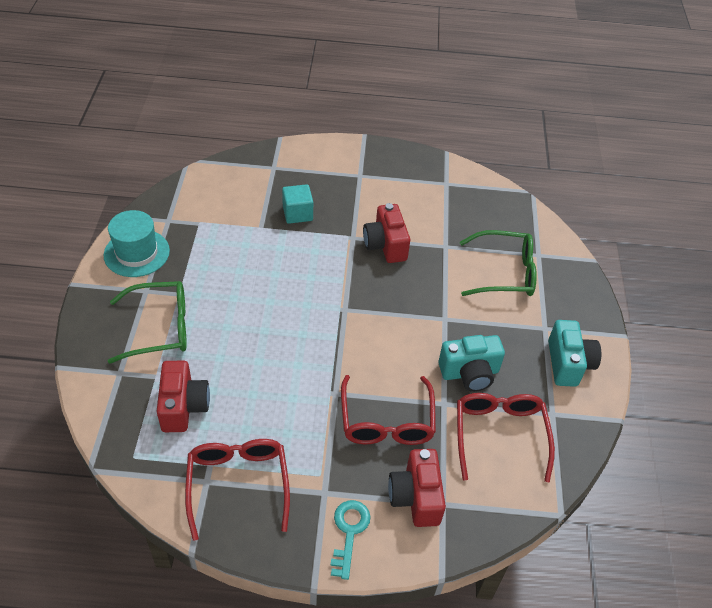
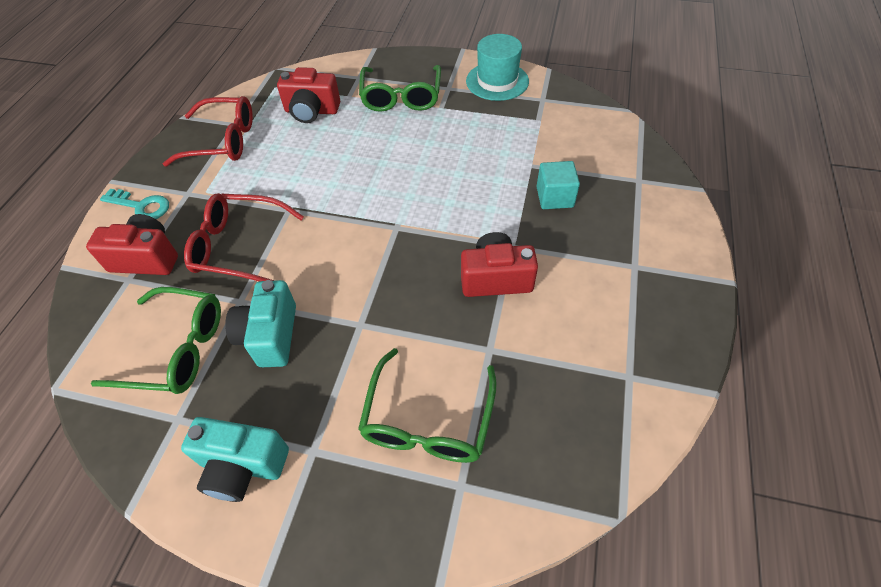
camera: 105 degrees right, 5 degrees up
(499, 434) = (177, 349): red glasses -> green glasses

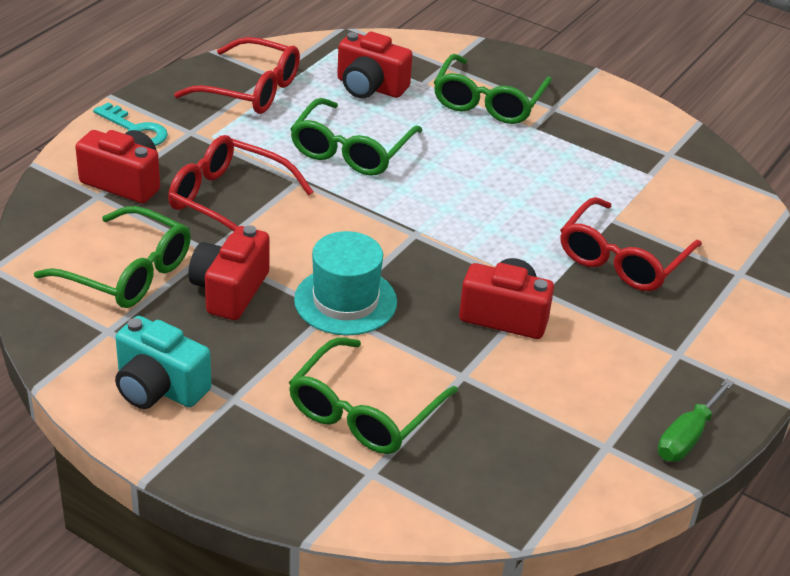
camera: 15 degrees right, 15 degrees down
(270, 336) = (230, 291): turquoise camera -> red camera
(318, 170) = (351, 151): none -> green glasses
(497, 81) = (621, 117): turquoise hat -> turquoise hat (345, 301)
(554, 197) = (622, 260): turquoise cube -> red glasses
(682, 342) = (687, 437): none -> green screwdriver

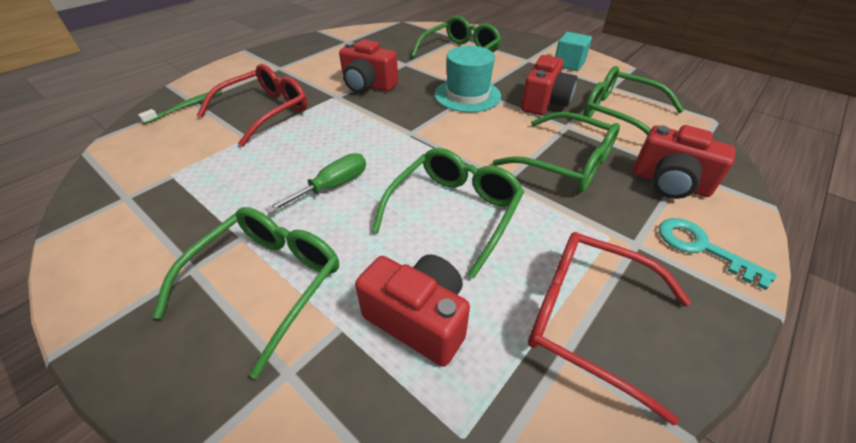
camera: 170 degrees left, 5 degrees up
(159, 387) = (568, 64): turquoise camera -> turquoise cube
(227, 200) = (567, 163): red glasses -> green glasses
(687, 437) = (306, 42): green screwdriver -> green screwdriver (332, 186)
(736, 263) = (187, 107): none -> green toothbrush

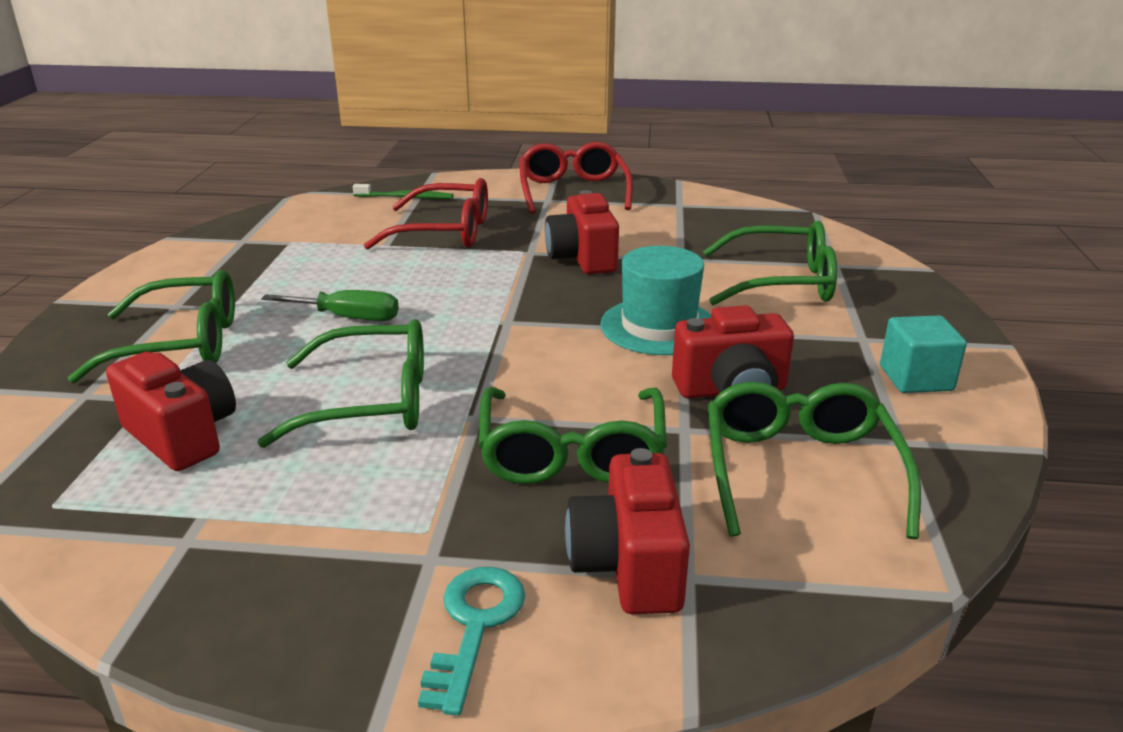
camera: 55 degrees right, 15 degrees down
(418, 319) = (182, 435): red camera -> red camera turned 45 degrees counterclockwise
(586, 318) = (250, 544): red glasses -> red glasses (573, 191)

